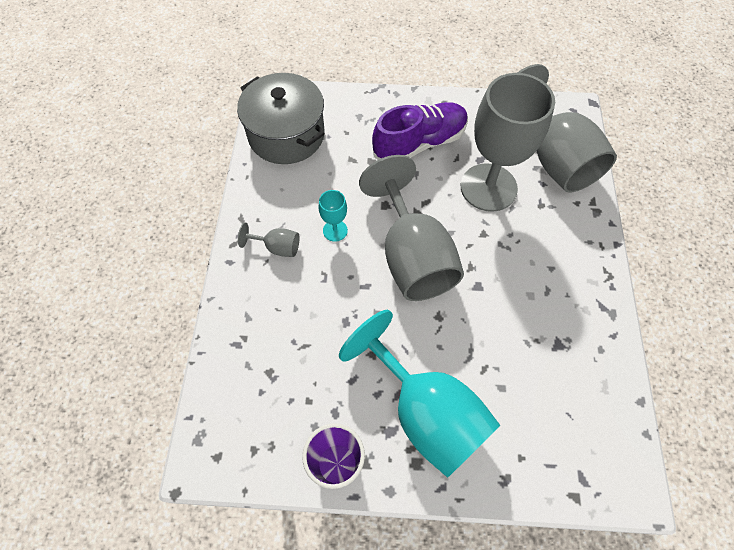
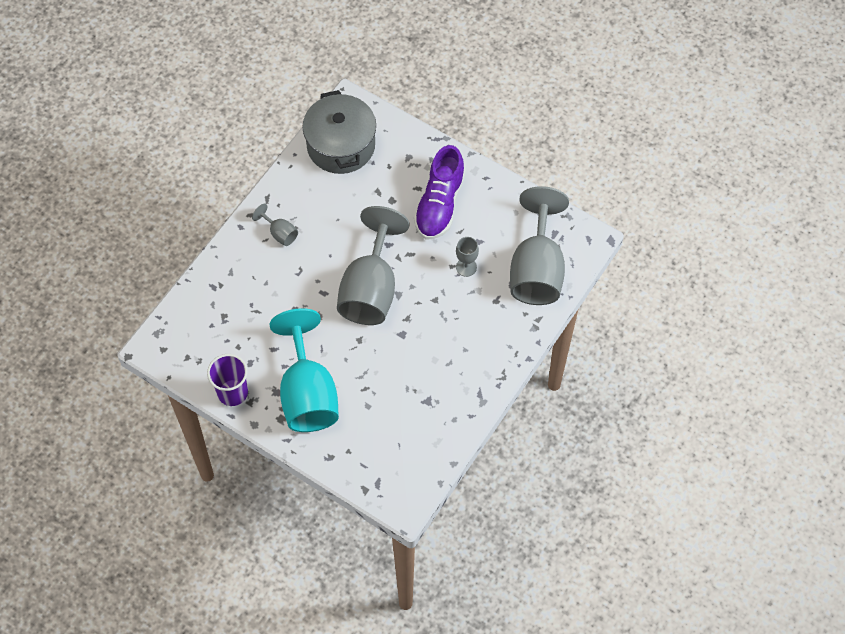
camera: 30 degrees right, 0 degrees up
(335, 230) = (328, 241): turquoise goblet -> none
(419, 143) = (439, 204): purple shoe -> purple shoe turned 105 degrees clockwise
(488, 187) = (466, 267): grey goblet -> grey goblet, size x0.42

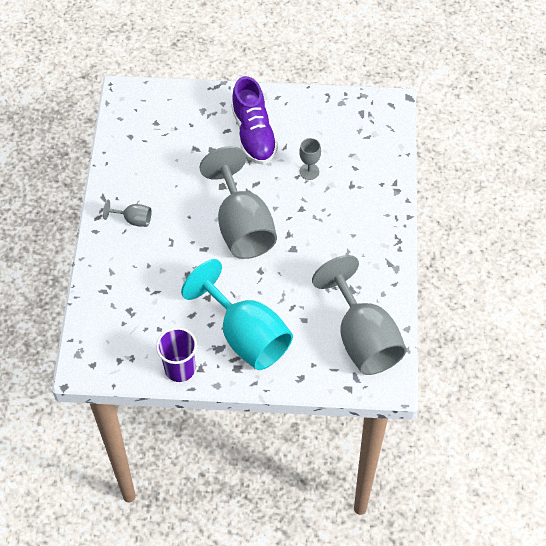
camera: 30 degrees left, 5 degrees down
(341, 145) = (139, 127): grey pot -> none
(537, 270) = (367, 146): grey goblet -> grey goblet (363, 338)

